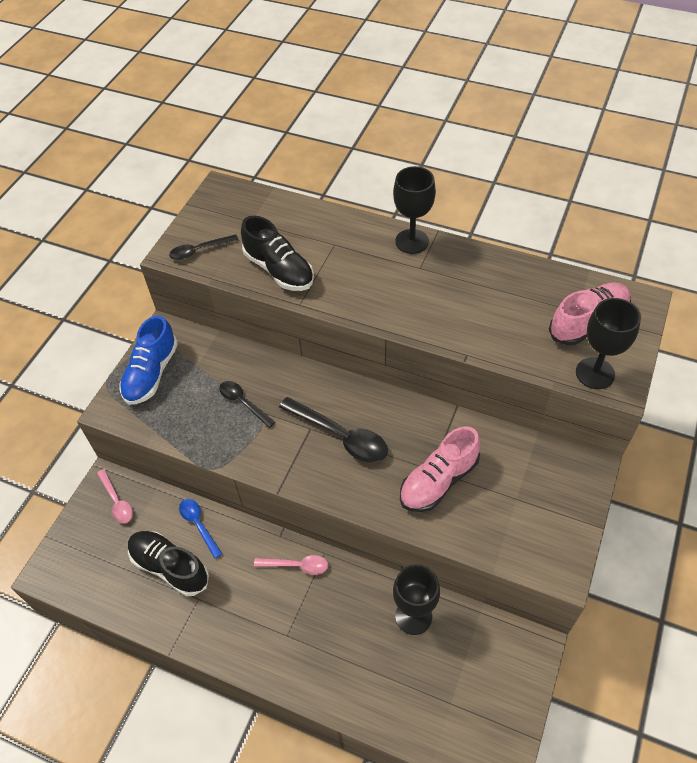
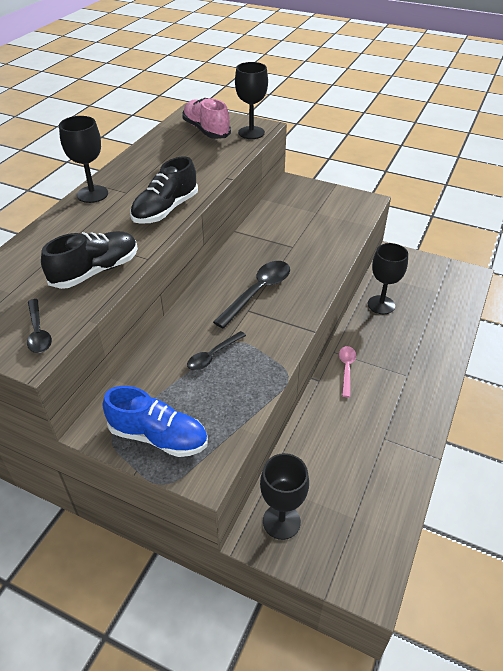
camera: 90 degrees left, 10 degrees down
(117, 501) = (281, 521): pink spoon -> black goblet
(170, 567) = (355, 463): black shoe -> black shoe (165, 210)
(198, 525) = (309, 442): blue spoon -> none
(438, 481) = (302, 244): pink shoe -> none

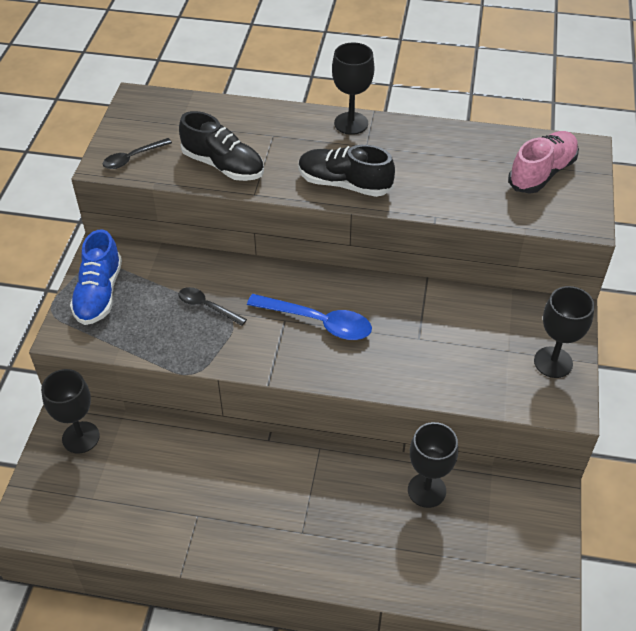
camera: 75 degrees right, 5 degrees up
(251, 133) = (561, 215): black goblet -> black goblet (553, 362)
(258, 292) = (318, 322): black spoon -> blue spoon
(346, 369) = (294, 465): pink spoon -> none

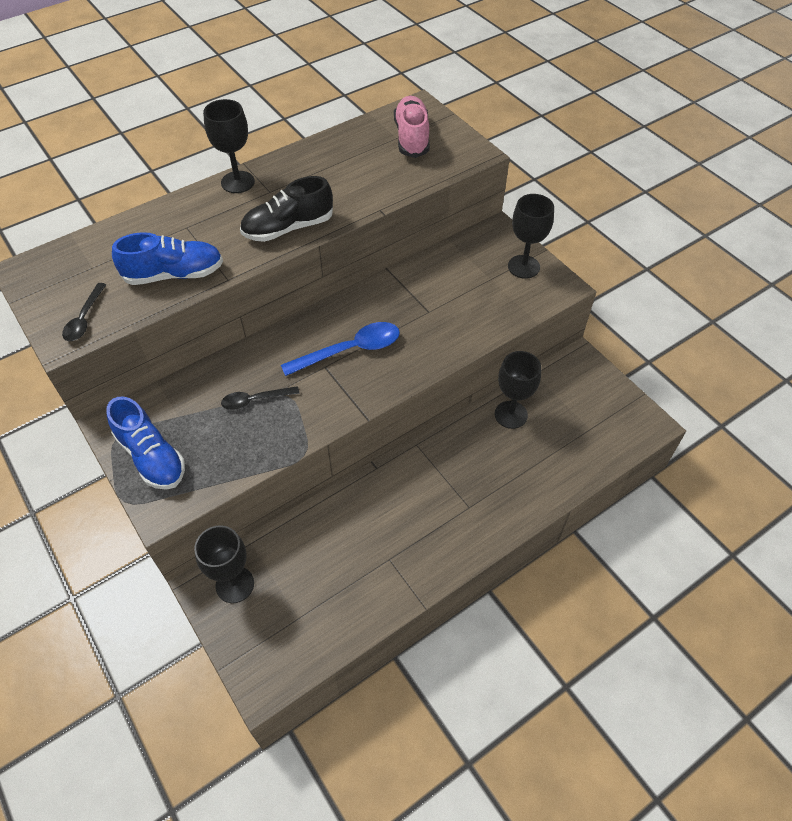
camera: 45 degrees left, 5 degrees up
(223, 165) = (174, 274): black shoe -> blue shoe

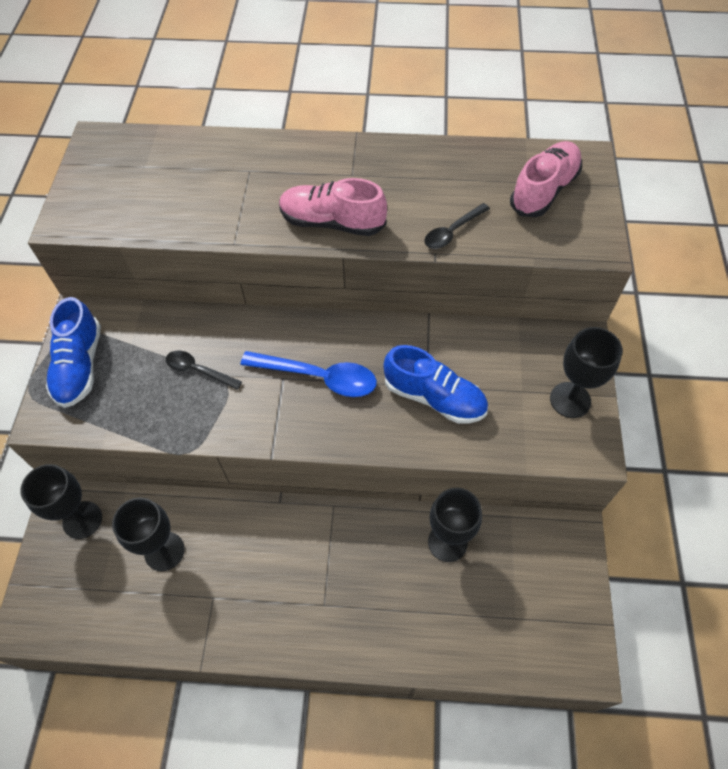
camera: 40 degrees right, 5 degrees up
(84, 319) = (95, 211): black spoon -> black spoon (452, 232)
(174, 274) = (197, 212): blue shoe -> blue shoe (434, 397)
(238, 182) = (333, 149): black goblet -> black goblet (164, 551)
(288, 228) = (332, 222): black shoe -> pink shoe

